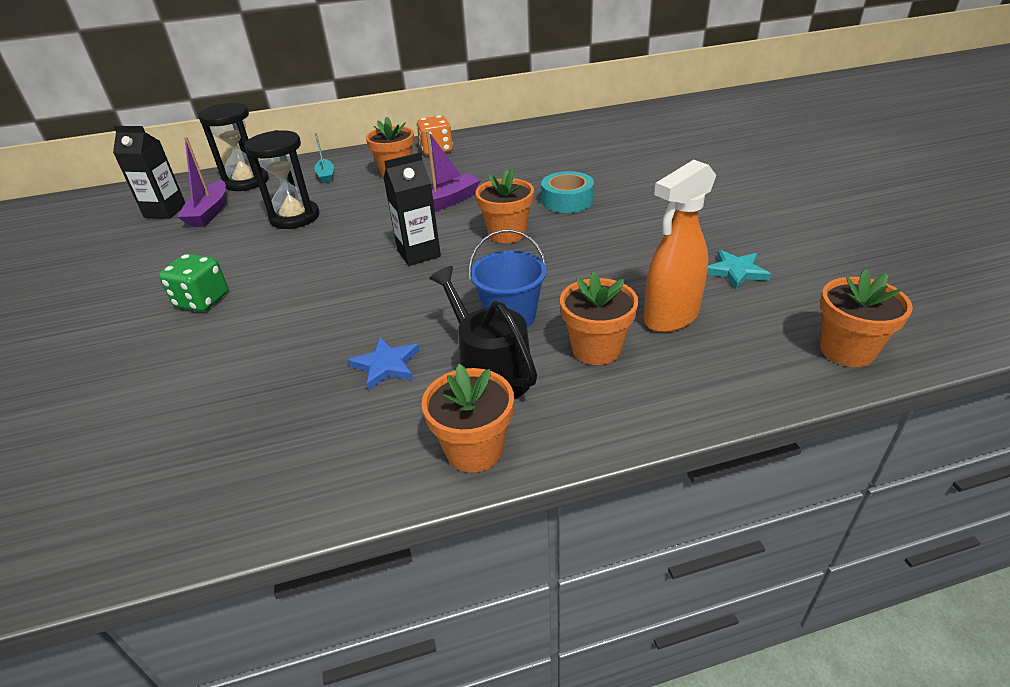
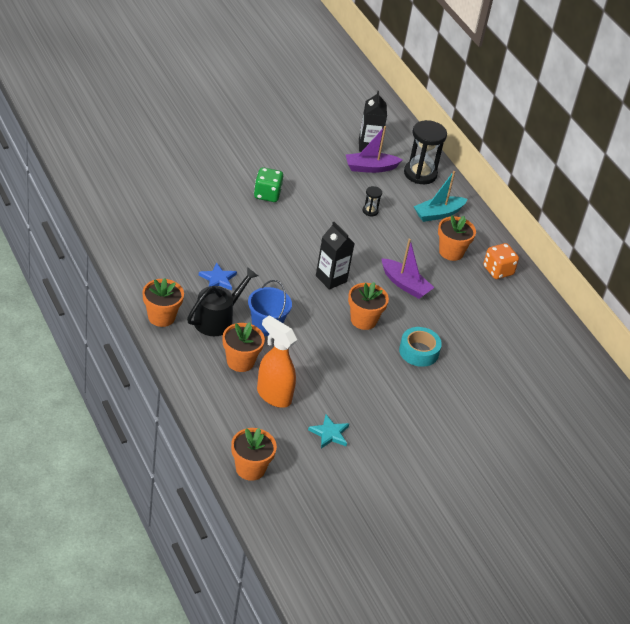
camera: 70 degrees right, 5 degrees up
(295, 217) = (370, 211): black hourglass -> black hourglass, size x0.46
(326, 175) = (438, 214): turquoise boat -> turquoise boat, size x1.62

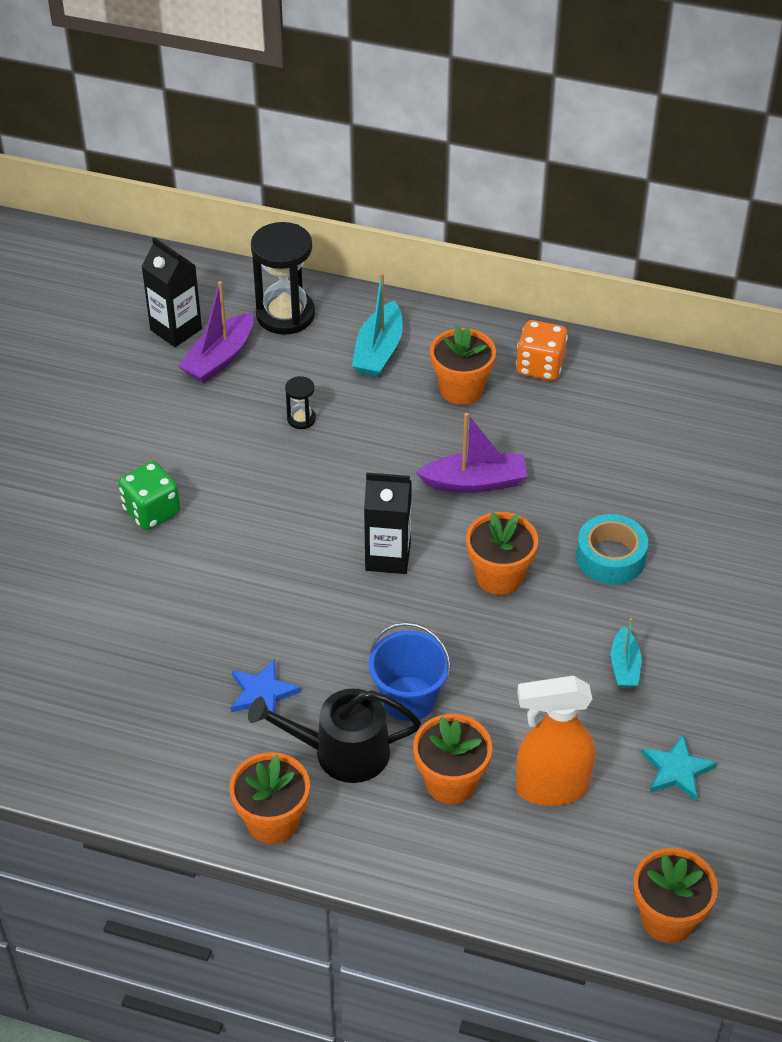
camera: 40 degrees left, 5 degrees up
(217, 319) = (342, 752): black watering can -> black watering can turned 90 degrees counterclockwise
(365, 387) = (624, 666): none -> turquoise boat

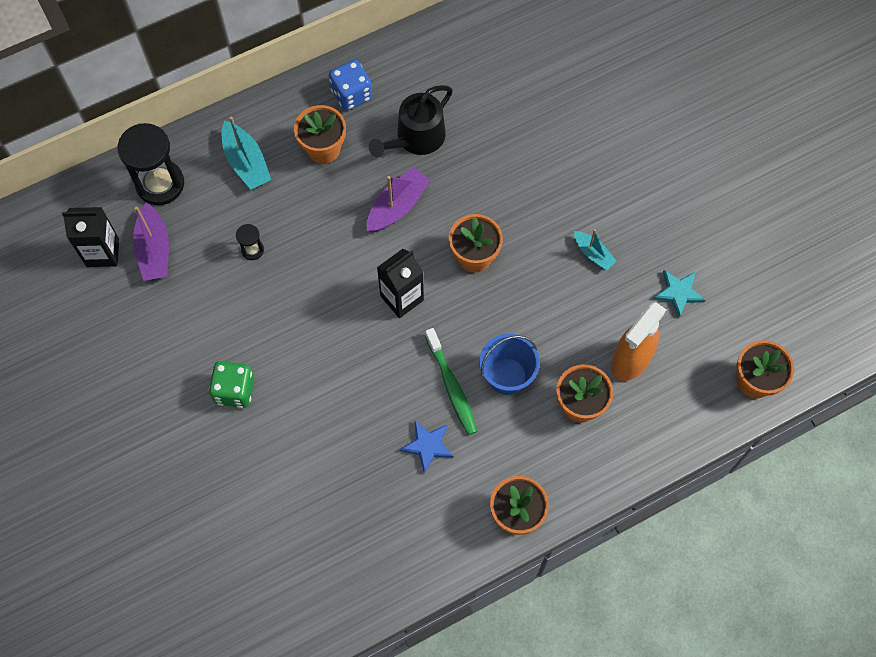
camera: 45 degrees left, 20 degrees up
(342, 752) = (507, 440): black watering can -> black watering can (416, 138)
(345, 664) = (451, 386): none -> green toothbrush
(540, 366) = (351, 94): orange dice -> blue dice
(610, 557) = (519, 191): turquoise tape -> none

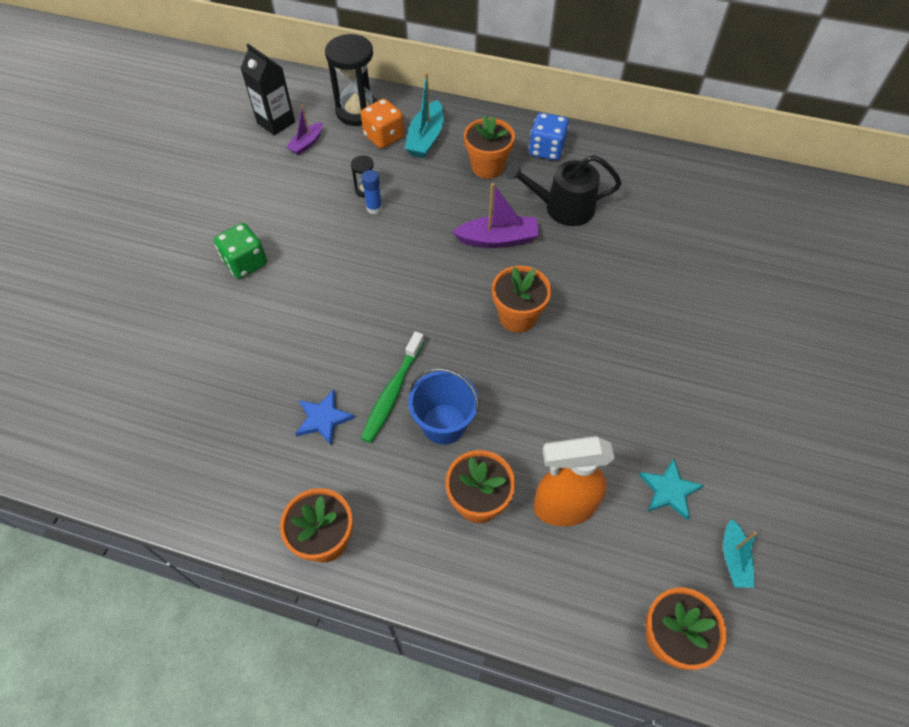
camera: 45 degrees right, 10 degrees down
(154, 250) = (307, 143): purple boat -> purple boat, size x0.62
(210, 190) = (384, 137): none -> orange dice
(278, 260) = (374, 208): none -> blue glue stick
(402, 298) = (429, 300): black carton -> none
(593, 254) = (620, 394): turquoise boat -> turquoise boat (734, 559)

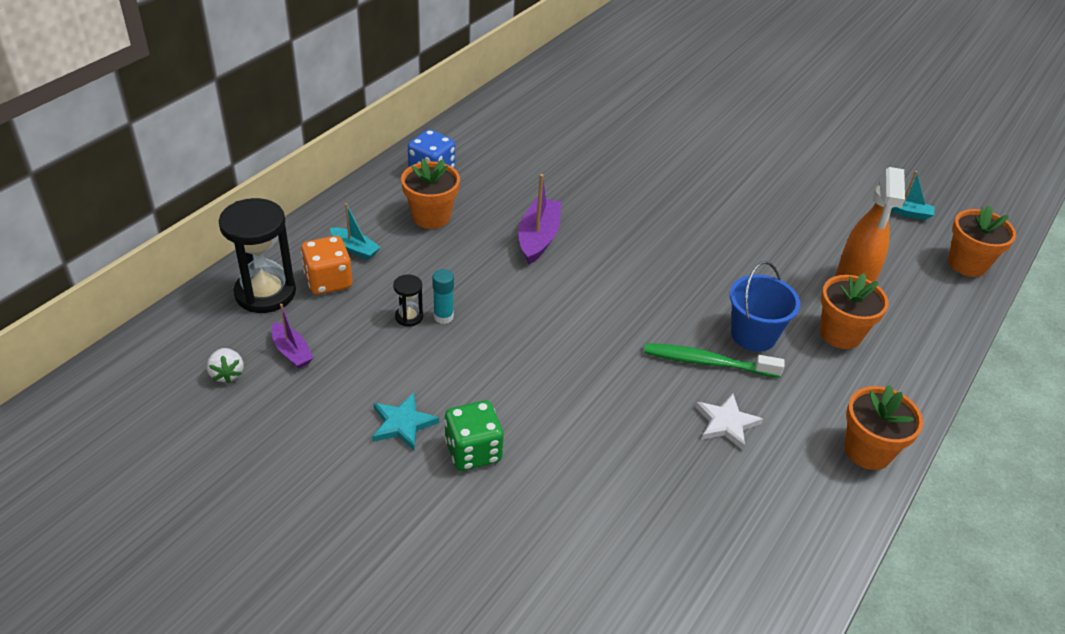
camera: 75 degrees left, 15 degrees down
(276, 122) = (227, 374): black carton -> white strawberry
(323, 418) = (726, 423): blue star -> white star
(374, 208) = (443, 317): blue glue stick -> turquoise glue stick
(392, 392) = (707, 362): green toothbrush -> green toothbrush turned 150 degrees clockwise
(426, 138) = (355, 249): turquoise boat -> turquoise boat, size x0.62
(517, 317) = (643, 253): orange flower pot -> none
(563, 208) = (518, 185): black watering can -> none
(669, 490) = (844, 224): turquoise star -> turquoise star (402, 424)

